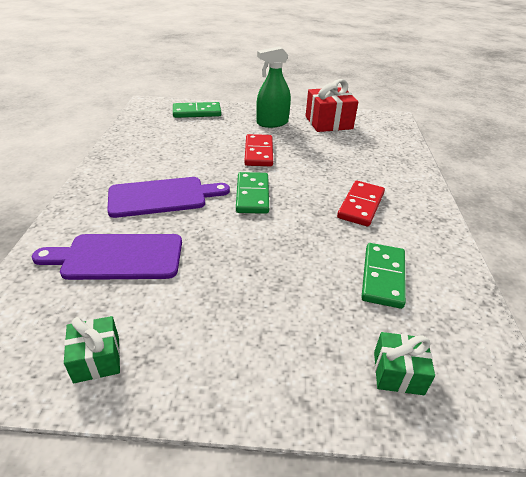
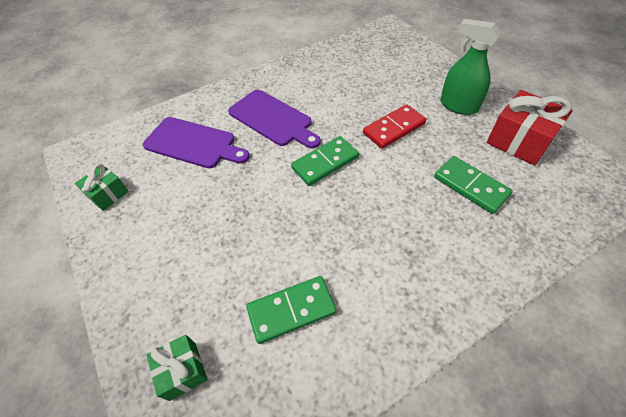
camera: 60 degrees right, 15 degrees up
(117, 257) = (193, 143): purple cutting board -> purple cutting board turned 150 degrees clockwise
(197, 112) = (410, 57): green domino -> green domino (470, 186)
(360, 205) = (387, 243): red domino -> none

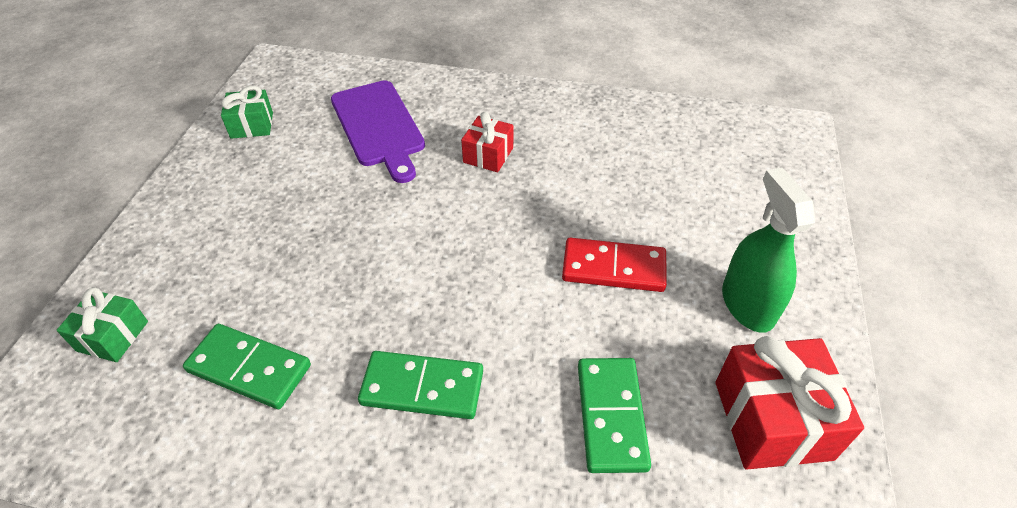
camera: 40 degrees right, 5 degrees down
(272, 119) = (488, 155): purple cutting board -> red gift
(325, 163) = (477, 247): green domino -> green domino (422, 388)

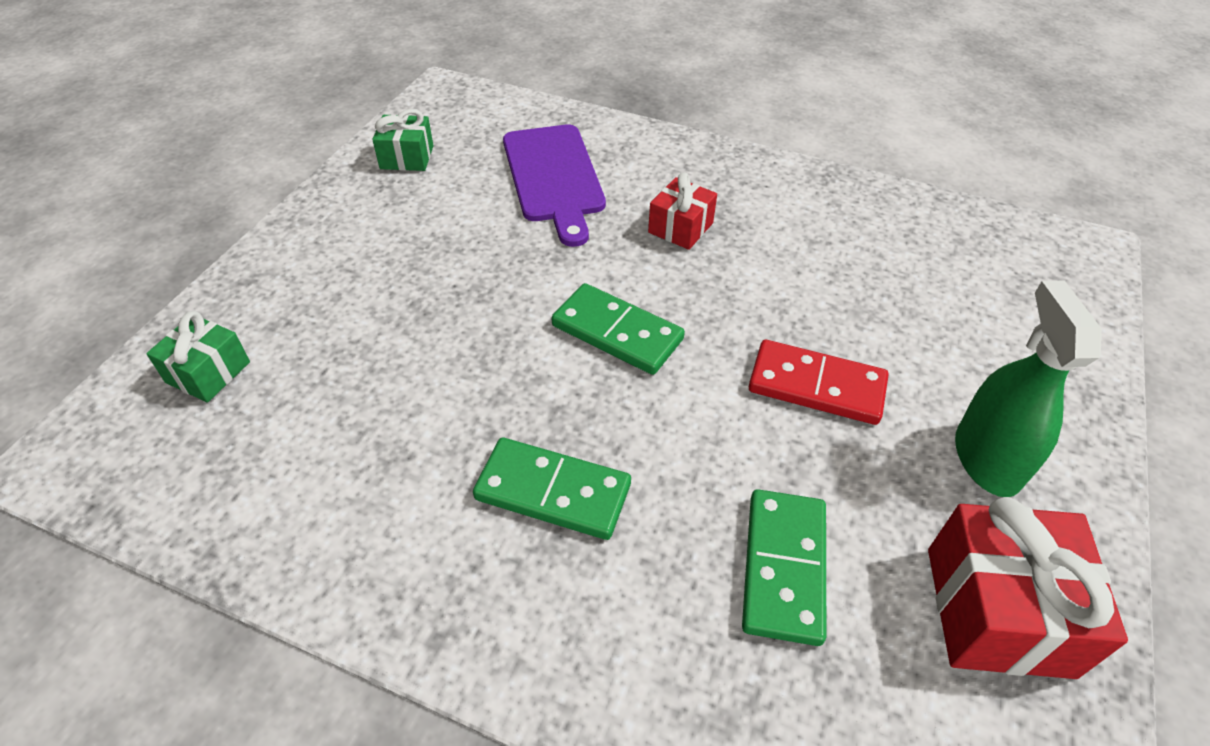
camera: 10 degrees right, 0 degrees up
(249, 369) = (353, 435): green domino -> green domino (617, 333)

